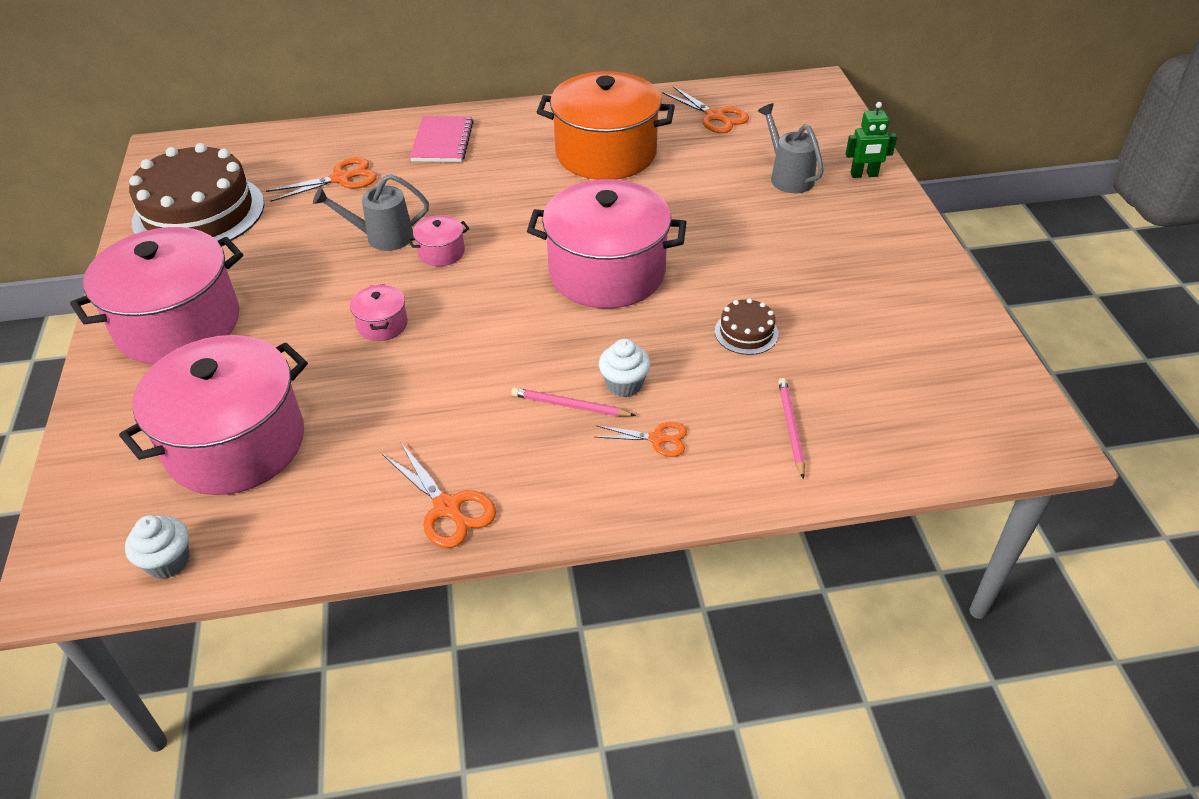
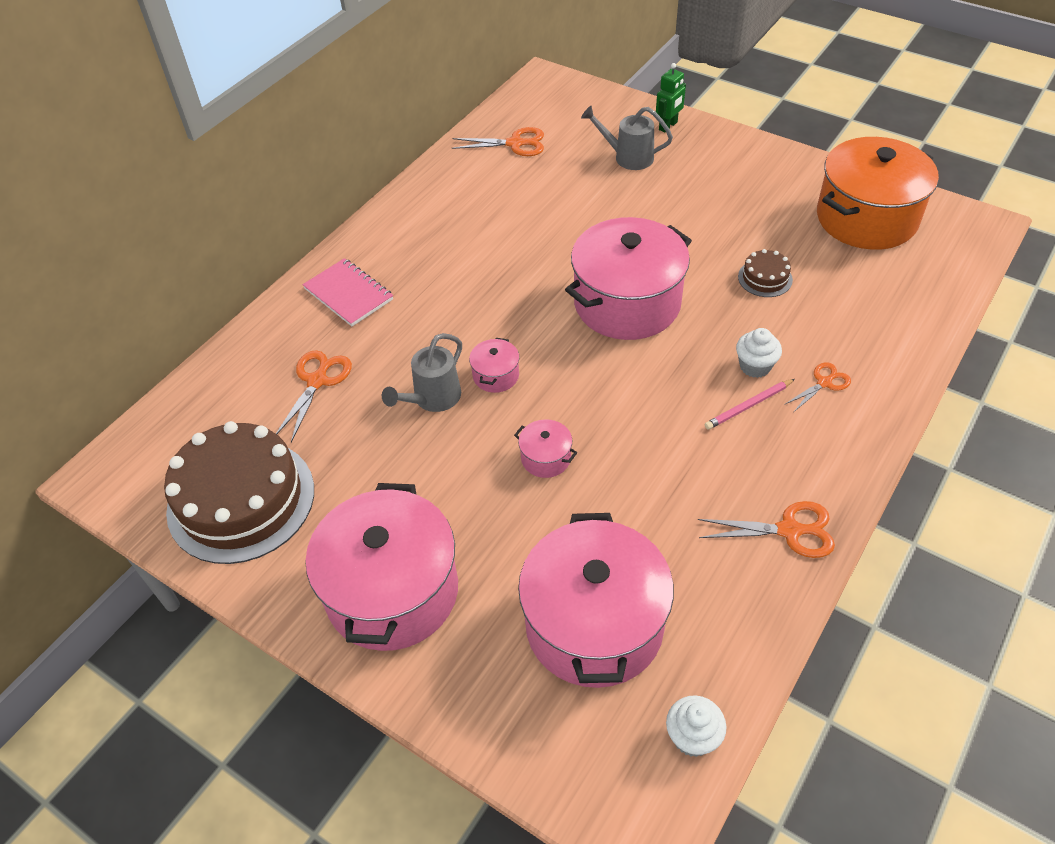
camera: 45 degrees left, 5 degrees up
(606, 153) = (486, 220): orange pot -> orange pot (866, 218)
(790, 428) = (873, 316): pink pencil -> none

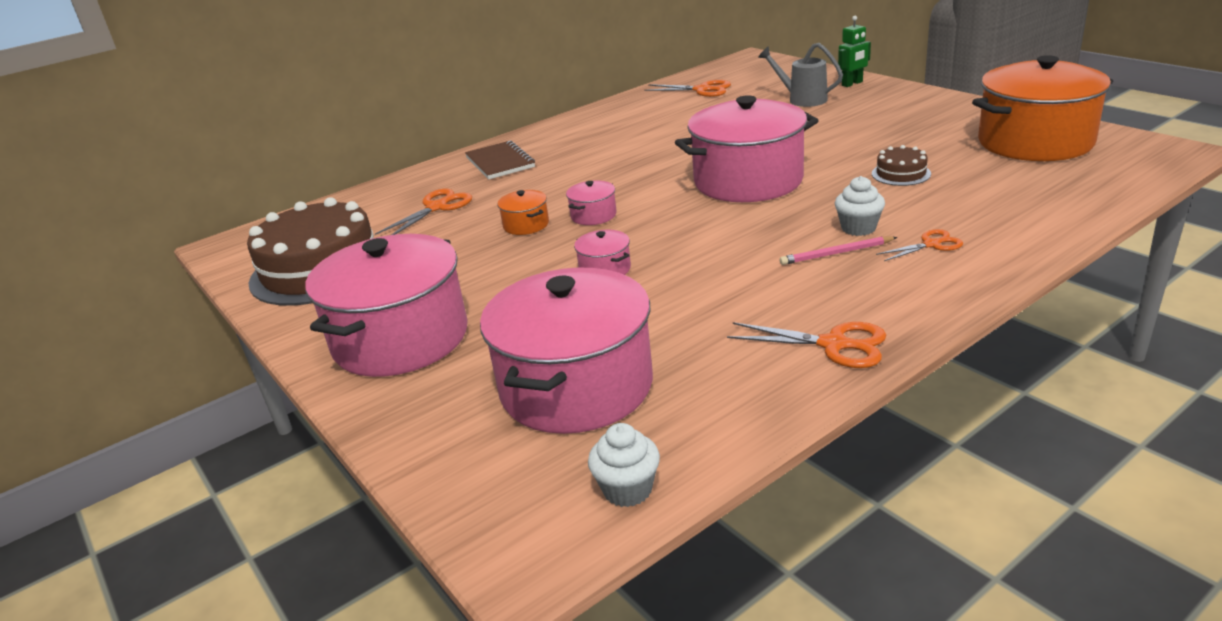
camera: 20 degrees right, 20 degrees down
(348, 294) = (500, 162): pink notebook -> brown notebook
(432, 399) = (526, 225): grey watering can -> orange pot

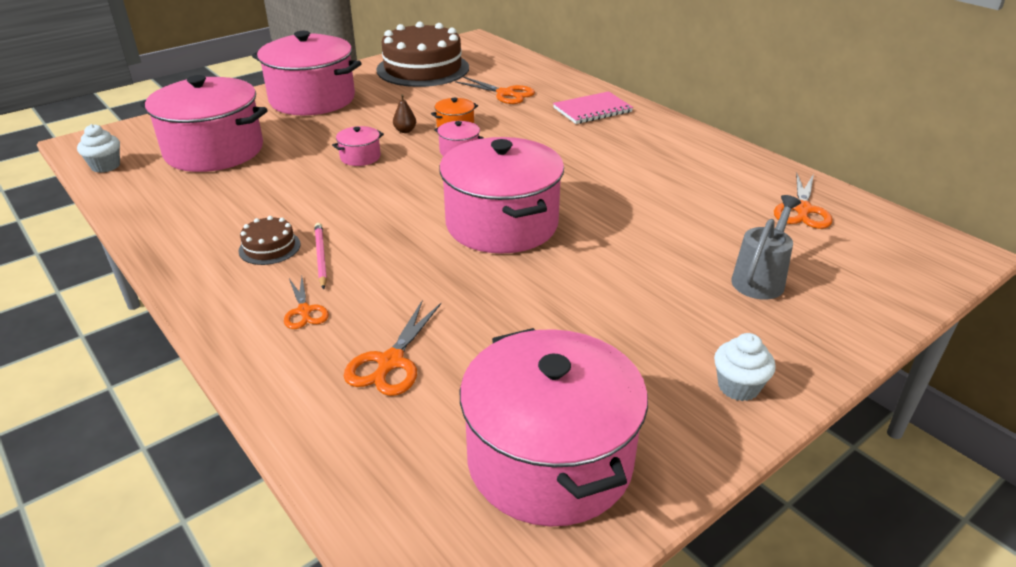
camera: 85 degrees right, 5 degrees up
(500, 162) = (592, 110): brown notebook -> pink notebook
(532, 252) = (405, 131): none -> brown pear
(833, 345) = (184, 240): orange scissors -> orange scissors (390, 362)
(852, 84) = (833, 329): green robot -> none
(858, 228) = (363, 274): white cupcake -> white cupcake (738, 387)
(901, 173) = (483, 320): brown cake -> brown cake (269, 247)
(1035, 142) = (550, 460): orange pot -> pink pot

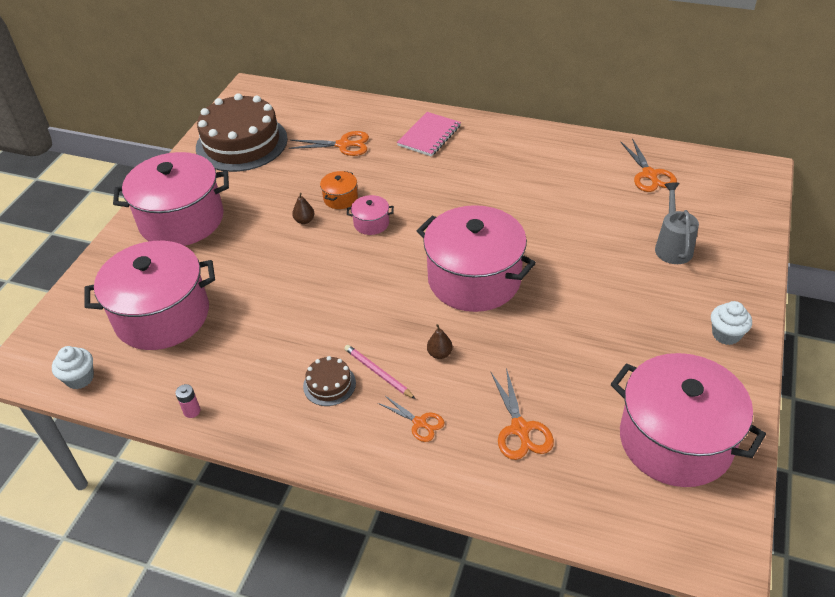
camera: 30 degrees left, 10 degrees up
(145, 219) = (192, 411): none -> pink battery
(360, 157) = (299, 265): pink pot -> none
(394, 266) = (439, 354): none -> brown pear

